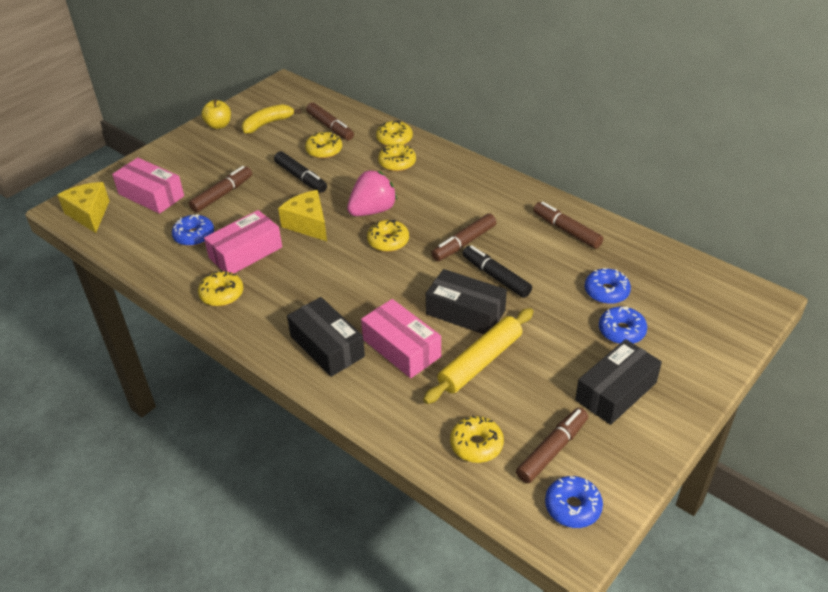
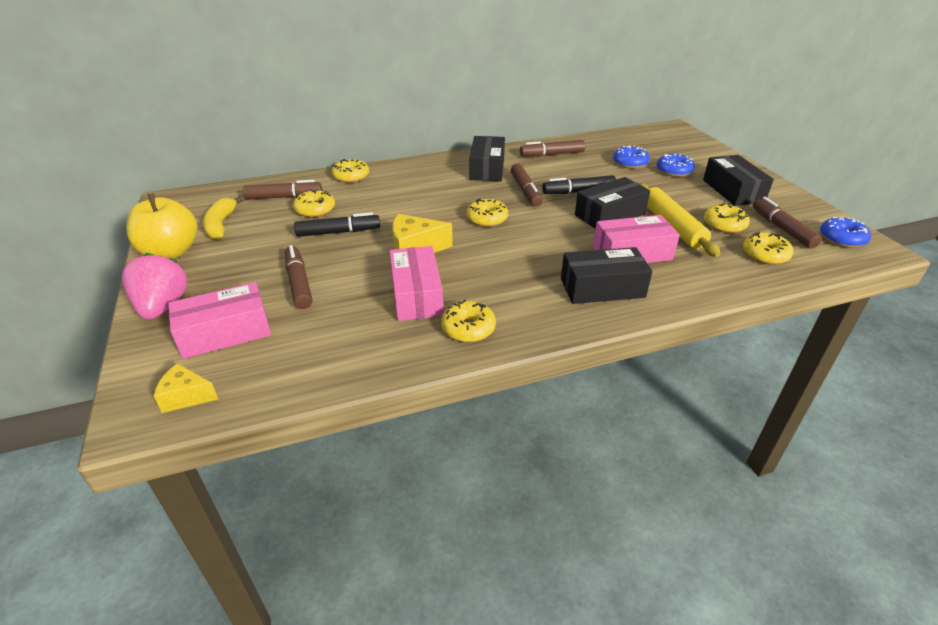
camera: 60 degrees left, 5 degrees down
(89, 214) = (186, 396): yellow cheese -> yellow cheese, size x0.65
(194, 236) = (346, 321): blue donut -> none
(218, 125) = (171, 252): yellow apple -> yellow apple, size x1.67
(372, 210) = (436, 213): pink strawberry -> pink strawberry (162, 307)
(397, 163) = (386, 185): yellow donut -> yellow donut (724, 225)
(487, 203) = (487, 169): none -> black box

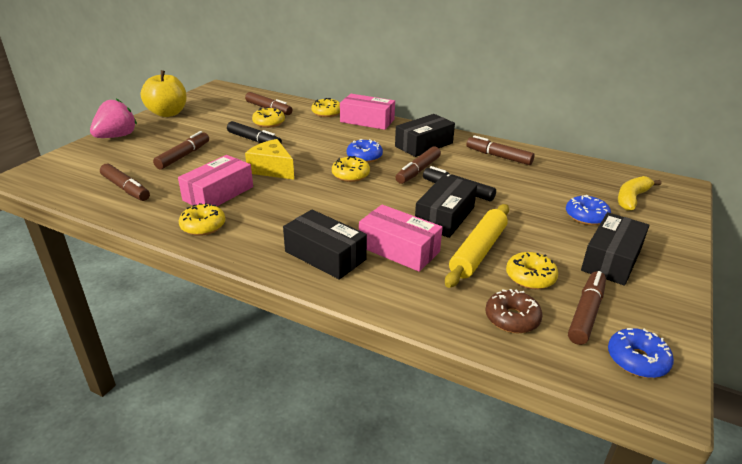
camera: 45 degrees right, 5 degrees down
(186, 396) = (49, 179): yellow cheese -> none
(221, 224) = (212, 110): yellow banana -> yellow banana (632, 198)
(225, 333) = (112, 161): pink box -> pink box (367, 121)
(311, 347) = (126, 188): none -> brown marker
(609, 214) = (444, 217): black box -> black box turned 75 degrees counterclockwise
(630, 163) = (556, 192): blue donut -> blue donut (364, 157)
(765, 255) = (512, 318): yellow donut -> brown donut

